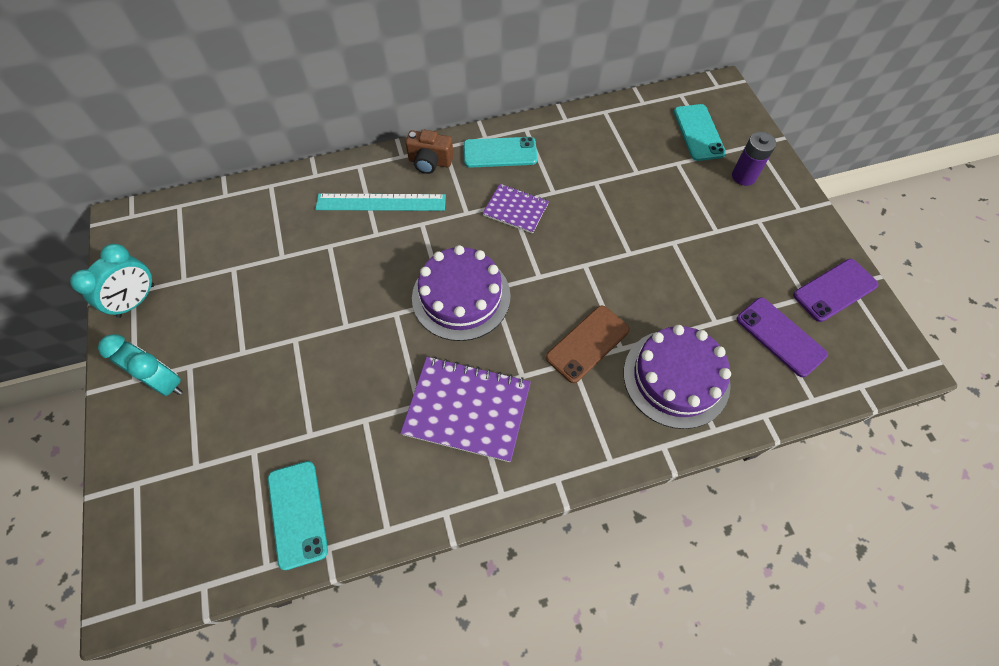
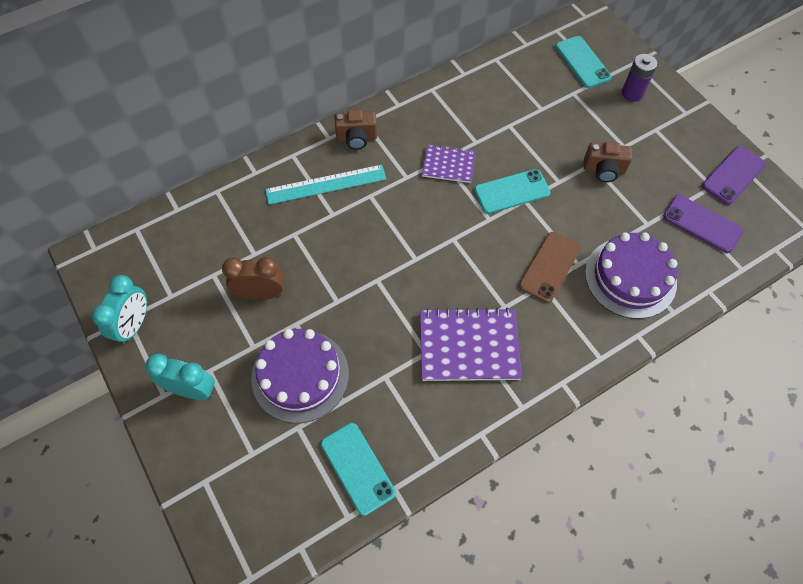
camera: 15 degrees left, 0 degrees up
(272, 299) = (261, 294): none -> brown clock
(461, 296) = (429, 252): purple cake -> purple cake (300, 375)
(500, 152) = (416, 116): turquoise phone -> turquoise phone (511, 191)
(684, 252) = (603, 170): none -> brown camera

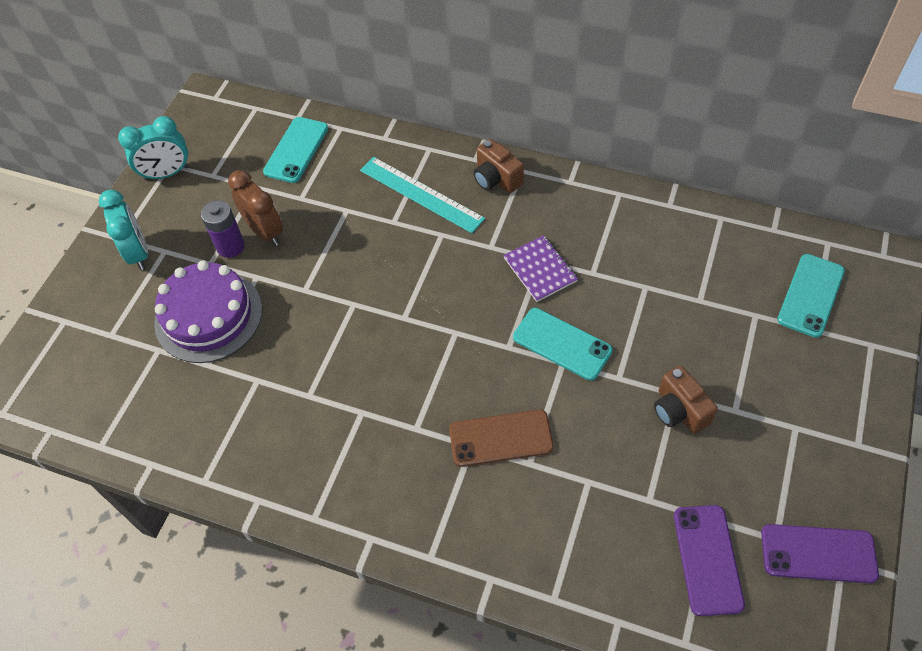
camera: 55 degrees right, 5 degrees down
(357, 468) = (151, 421): turquoise phone -> turquoise phone (296, 150)
(469, 346) = (345, 426): purple notebook -> none
(630, 277) = (559, 526): purple cake -> none
(632, 93) = (821, 371): purple battery -> purple battery (230, 246)

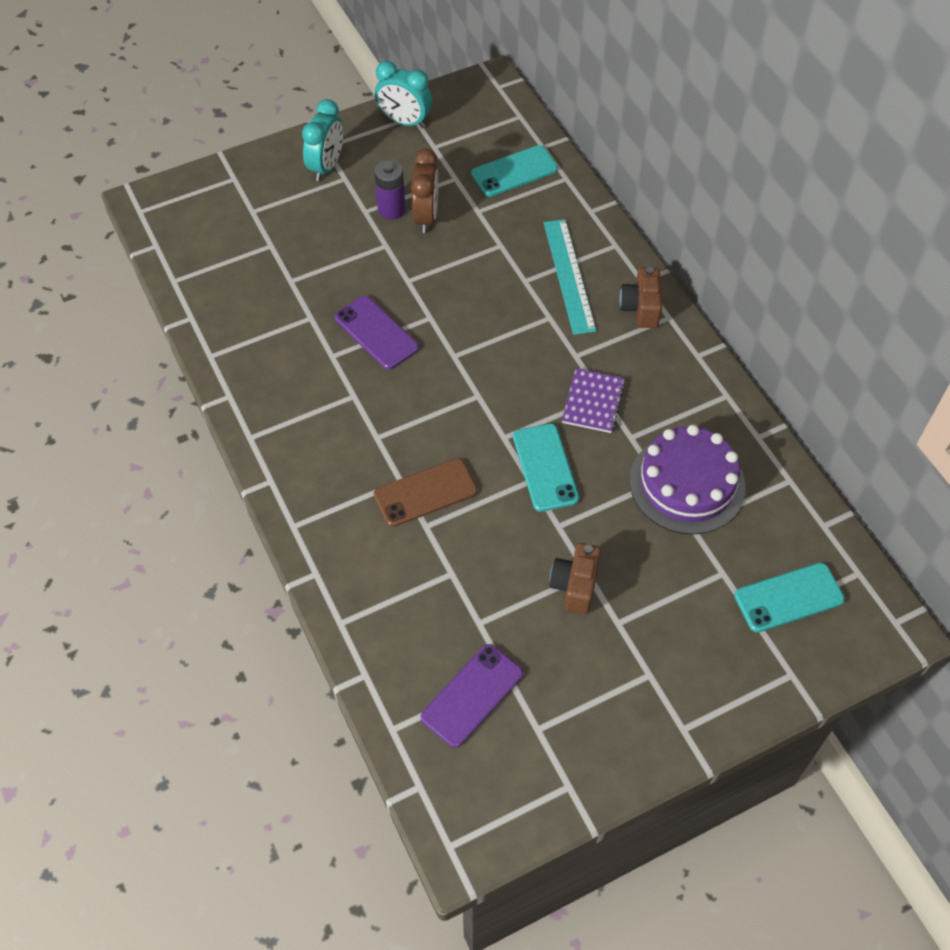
camera: 40 degrees right, 0 degrees up
(208, 316) = (325, 248): purple cake -> purple cake (687, 484)
(501, 438) = (425, 493): brown phone -> brown phone turned 60 degrees counterclockwise
(818, 553) = (556, 766): purple phone -> purple phone (376, 333)

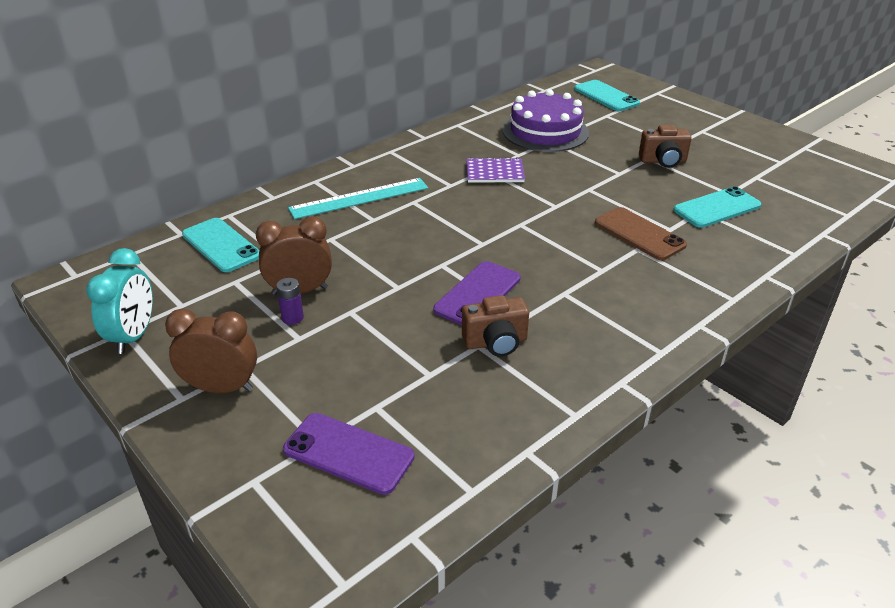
camera: 105 degrees left, 20 degrees down
(326, 166) = (222, 388): turquoise clock -> brown clock
(391, 209) = (292, 318): purple battery -> purple battery, size x0.64
(472, 695) = (786, 187): purple phone -> purple phone (348, 453)
(545, 467) = (572, 184): turquoise phone -> turquoise phone (717, 208)
(640, 308) = (385, 163): brown camera -> brown camera (496, 342)

